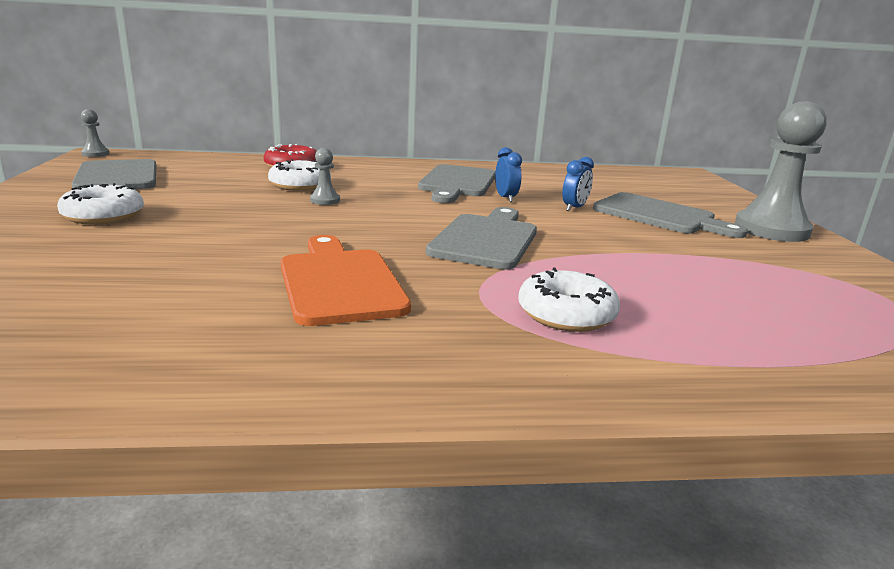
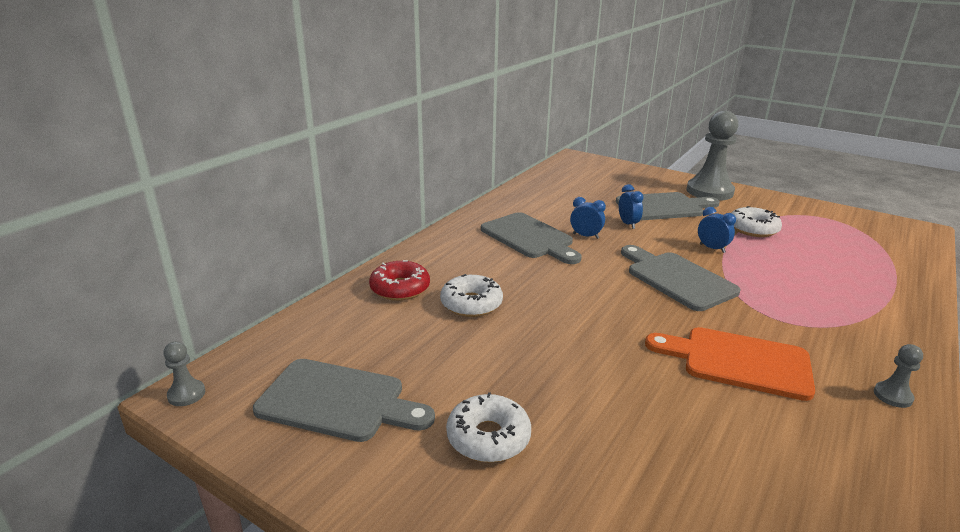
camera: 50 degrees left, 5 degrees up
(325, 200) = (532, 307): grey pawn -> grey pawn (892, 396)
(566, 314) = (820, 305): white donut -> white donut (753, 229)
(603, 246) = (712, 248): none -> blue clock

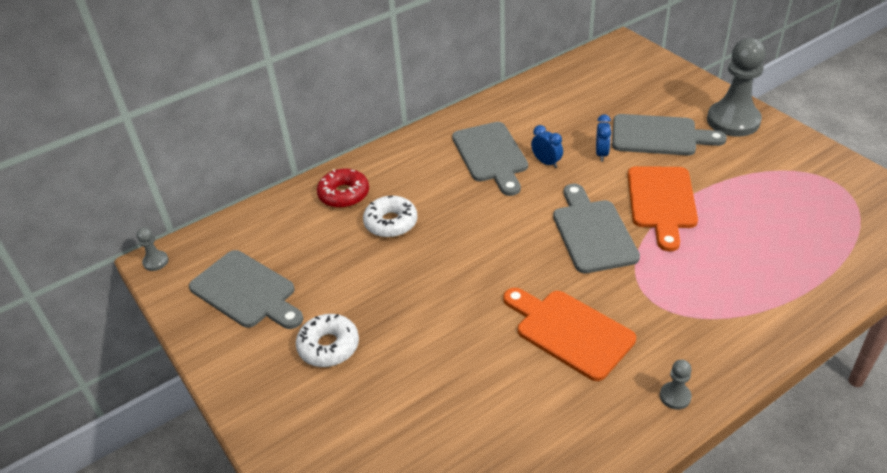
camera: 25 degrees right, 15 degrees up
(712, 248) = (662, 202): blue clock -> orange cutting board
(753, 229) = (731, 184): white donut -> none

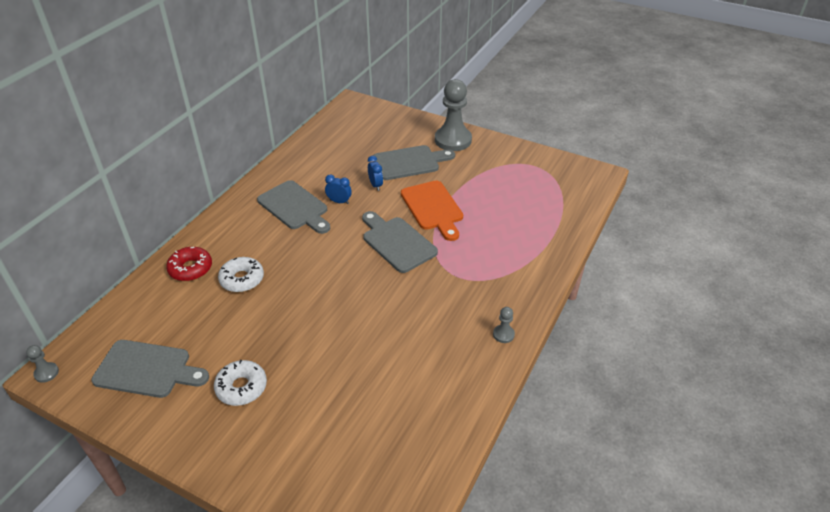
camera: 30 degrees left, 0 degrees up
(569, 332) = (415, 316): orange cutting board -> none

